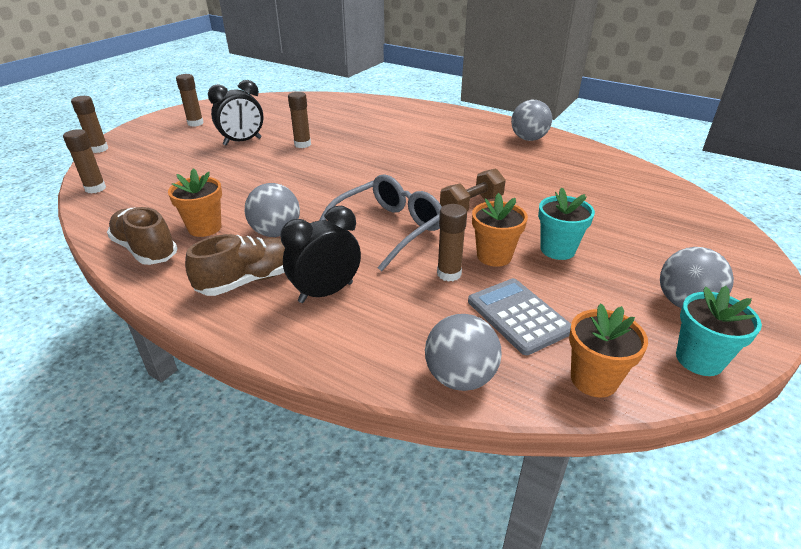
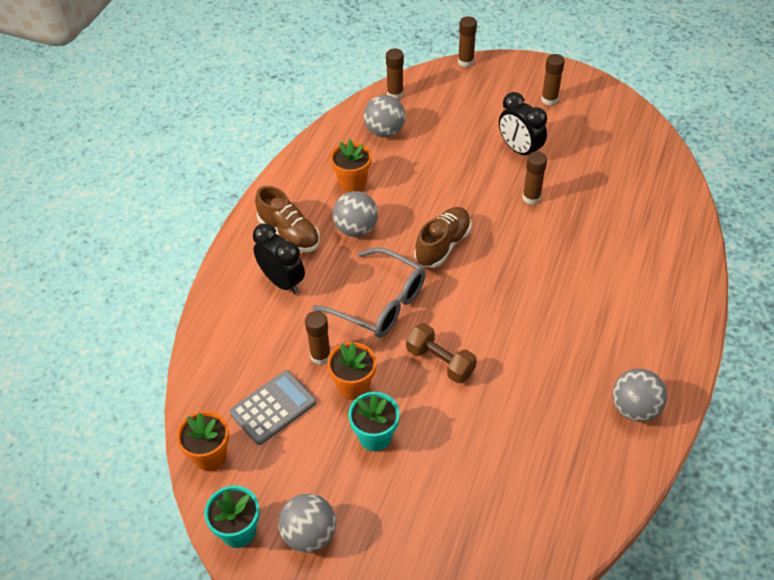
camera: 80 degrees right, 15 degrees up
(145, 250) = (315, 162): brown shoe -> brown shoe (443, 245)
(460, 377) = (204, 375): grey ball -> grey ball (384, 131)

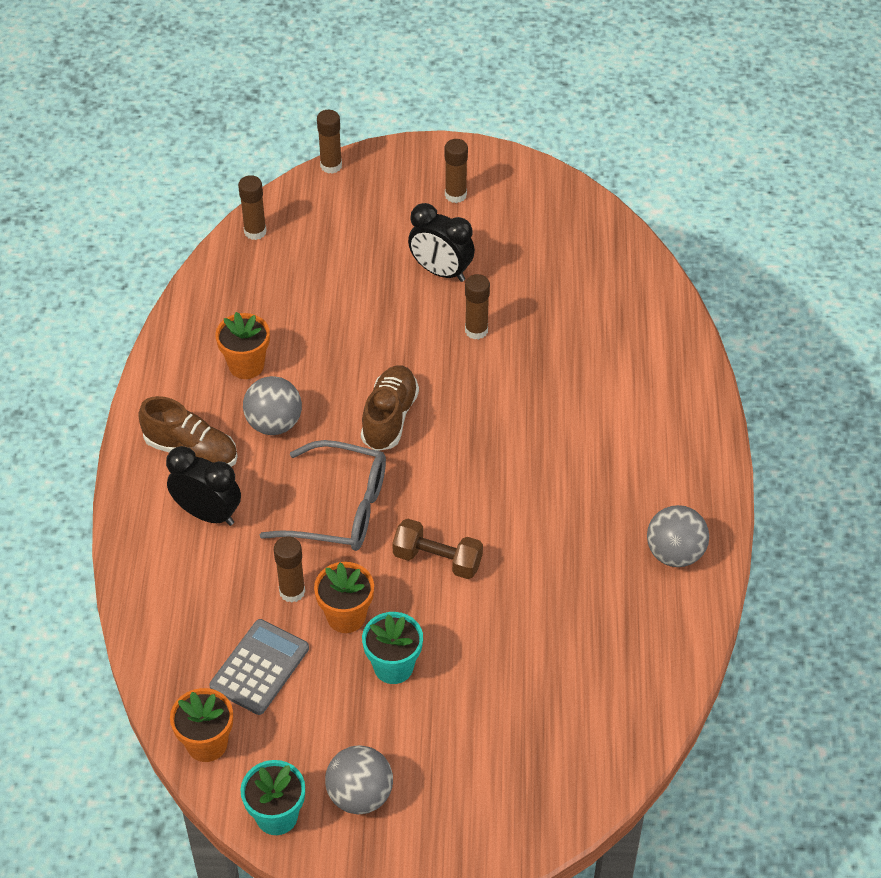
camera: 20 degrees left, 0 degrees up
(384, 131) = (261, 286): grey ball -> none

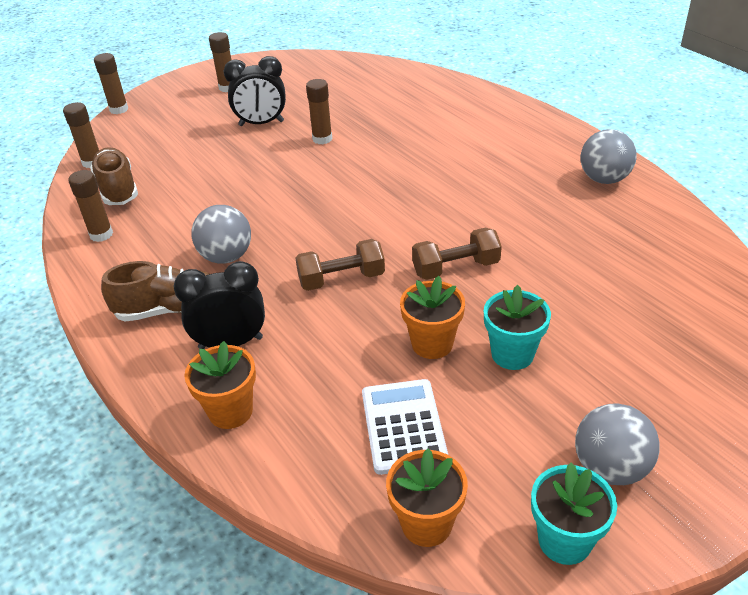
camera: 35 degrees left, 10 degrees down
(246, 365) = (164, 235): orange flower pot -> orange flower pot (230, 411)
(259, 667) = (403, 426): grey calculator -> white calculator
(292, 591) = (367, 354): brown glue stick -> brown glue stick (101, 234)
(339, 508) = (341, 279): grey glasses -> brown dumbbell
(389, 418) = (316, 209): brown shoe -> brown shoe (118, 189)

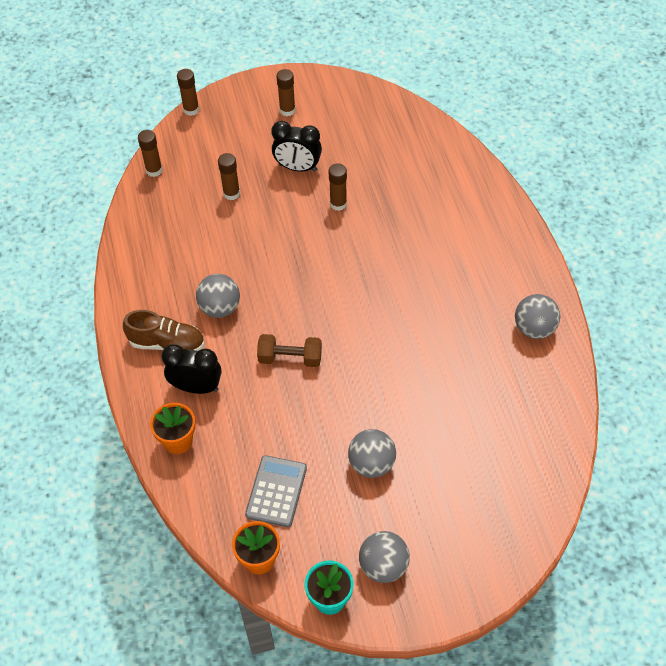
camera: 20 degrees right, 15 degrees up
(101, 234) = (141, 254): brown glue stick -> brown glue stick (231, 193)
(118, 189) = (165, 208): brown shoe -> none
(403, 426) = (276, 491): white calculator -> grey calculator
(432, 344) = (324, 436): orange flower pot -> none
(456, 268) = (373, 377): brown dumbbell -> none
(512, 354) = (371, 464): turquoise flower pot -> grey ball

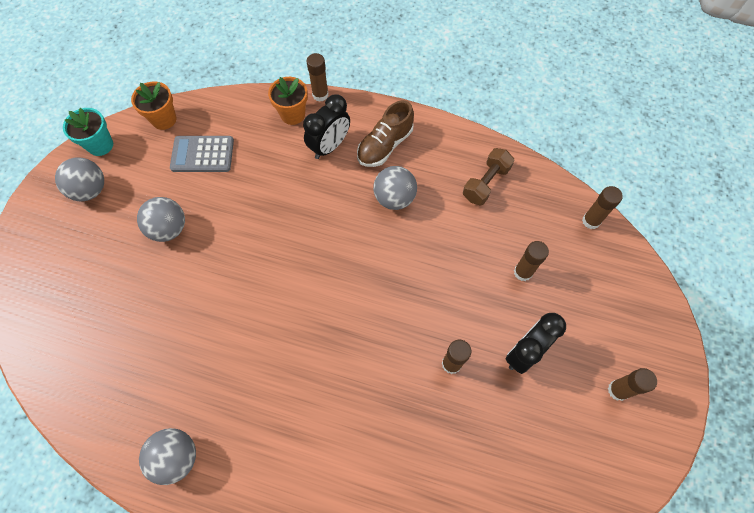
camera: 120 degrees right, 10 degrees up
(191, 109) = (664, 293): brown glue stick -> brown glue stick (320, 95)
(276, 491) = (202, 154): grey calculator -> grey calculator turned 135 degrees clockwise
(290, 358) = (306, 224): brown dumbbell -> brown dumbbell (485, 183)

